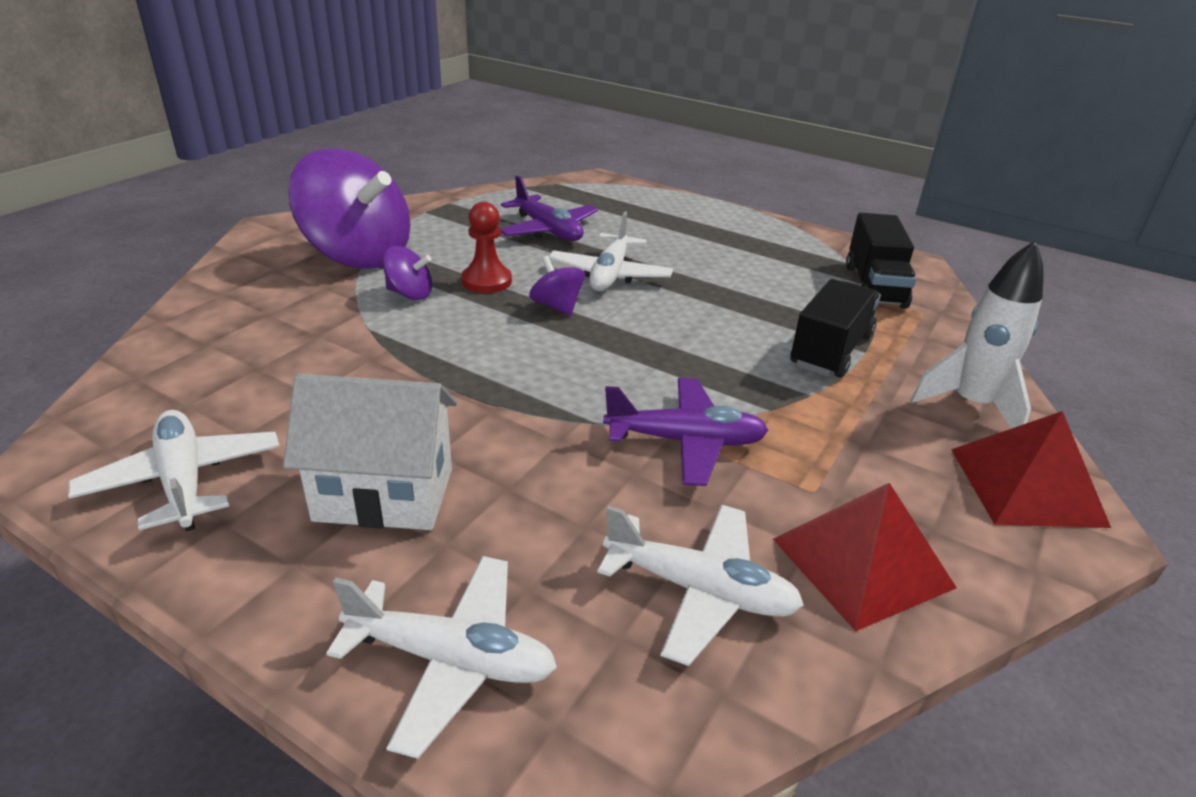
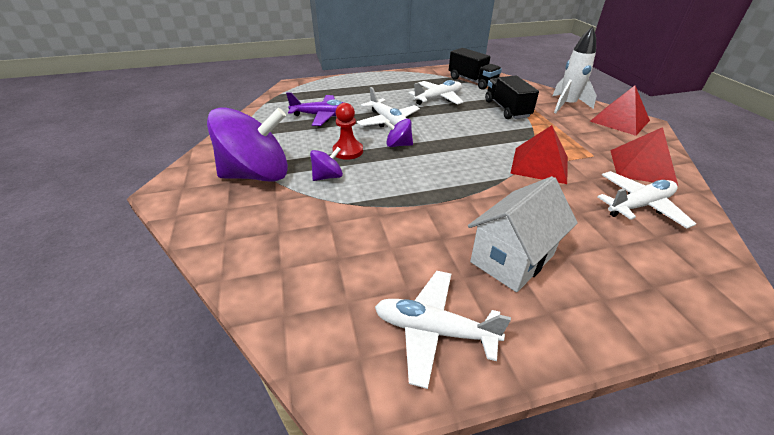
camera: 45 degrees left, 5 degrees up
(451, 660) = (651, 287): white plane -> white plane (438, 99)
(685, 441) = (539, 164): purple plane -> red pyramid

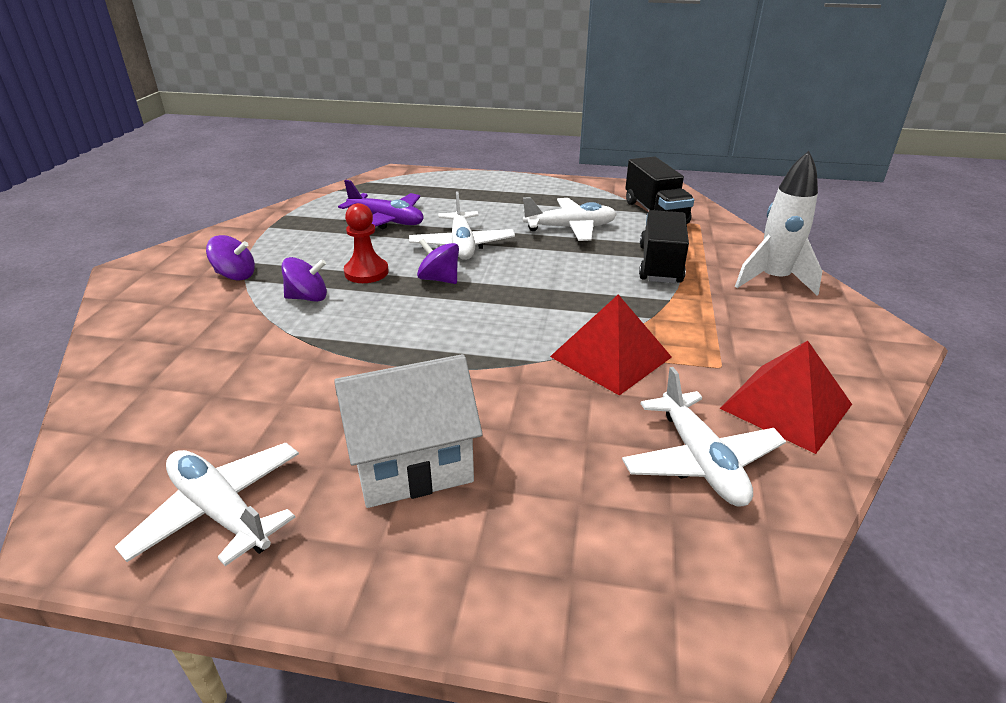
camera: 25 degrees right, 5 degrees down
(257, 175) = (235, 275): purple spinning top -> purple spinning top, size x0.44
(619, 120) = (843, 324): red pyramid -> none
(639, 206) = (700, 461): white plane -> white plane turned 75 degrees clockwise

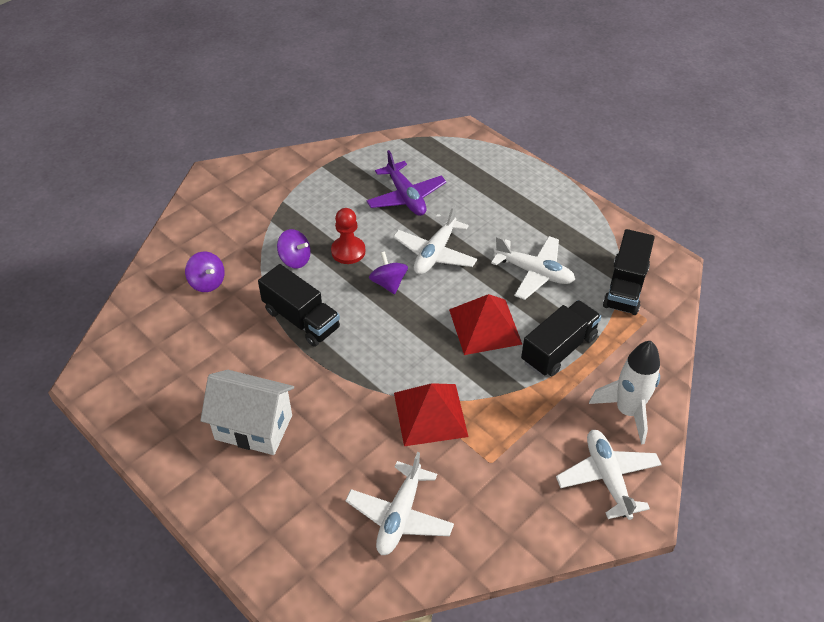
camera: 35 degrees right, 15 degrees up
(220, 511) = (153, 401): white plane -> white plane (607, 478)
(235, 275) = (268, 213): purple spinning top -> purple spinning top (207, 282)
(368, 341) = (301, 319): none -> black truck
(786, 406) = (494, 514): red pyramid -> red pyramid (485, 326)

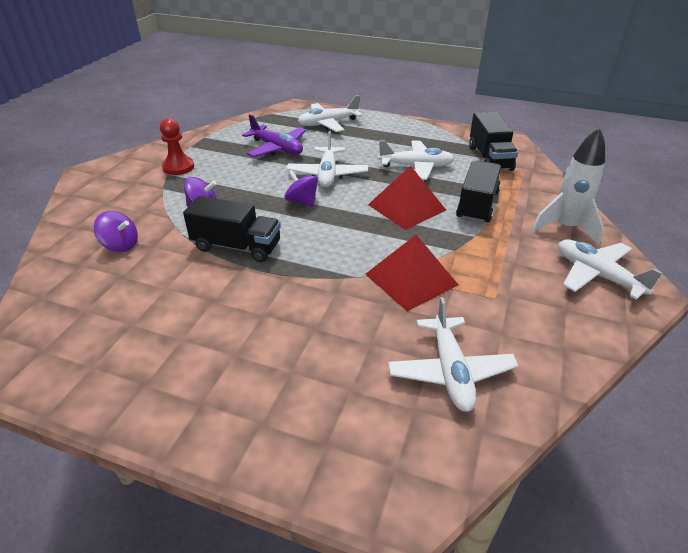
camera: 25 degrees left, 10 degrees down
(253, 427) = (240, 347): white house -> none
(348, 251) = (250, 191): red pawn -> red pawn (178, 167)
(482, 173) = (328, 123): none -> white plane

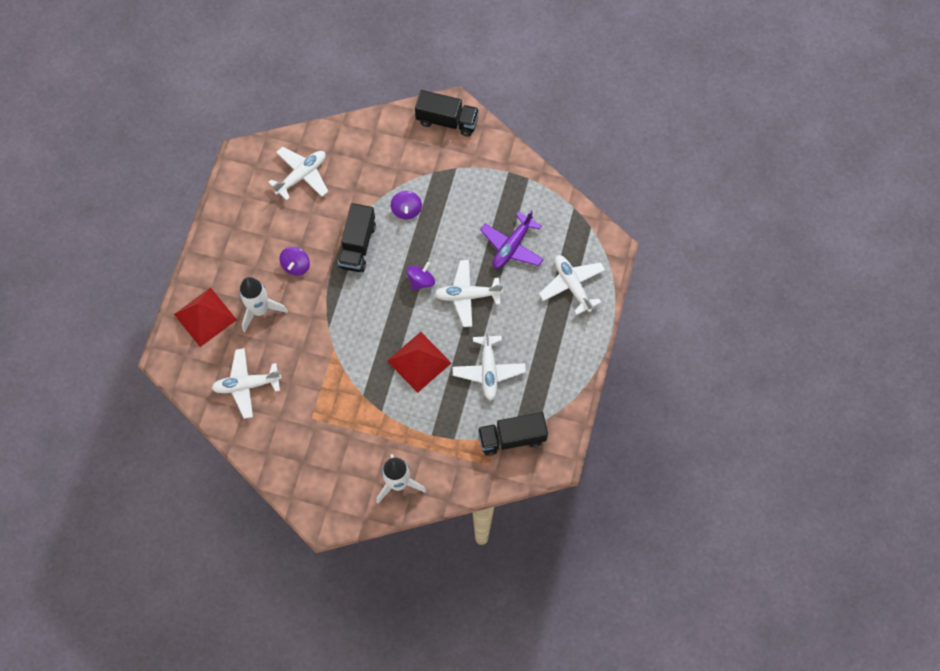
camera: 85 degrees right, 30 degrees up
(120, 245) = (354, 170): purple spinning top -> purple spinning top (296, 265)
(178, 167) = (468, 173): red pawn -> none
(315, 350) = (260, 310): none -> white rocket
(411, 279) = (327, 364): red pyramid -> red pyramid (205, 317)
(477, 205) = (426, 418): black truck -> black truck (447, 121)
(597, 275) = (338, 491): white plane -> white plane (302, 175)

